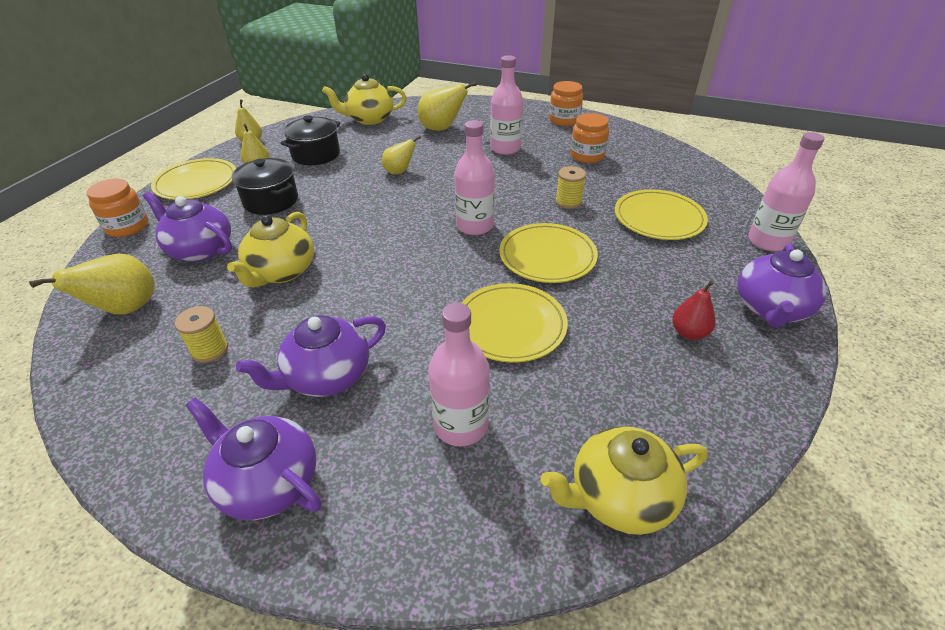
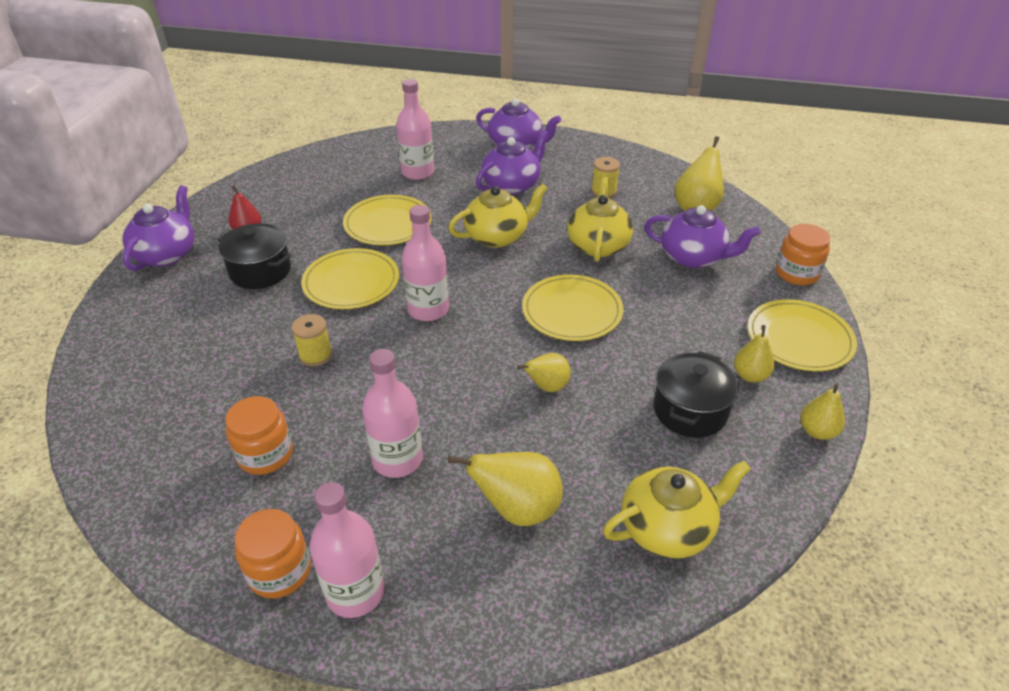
camera: 170 degrees right, 0 degrees up
(271, 201) = (679, 320): black pot -> black pot (260, 271)
(619, 497) = (330, 156): yellow teapot -> yellow teapot (497, 236)
(659, 218) = (213, 340): yellow plate -> yellow plate (572, 311)
(768, 241) = (109, 321): pink bottle -> pink bottle (355, 592)

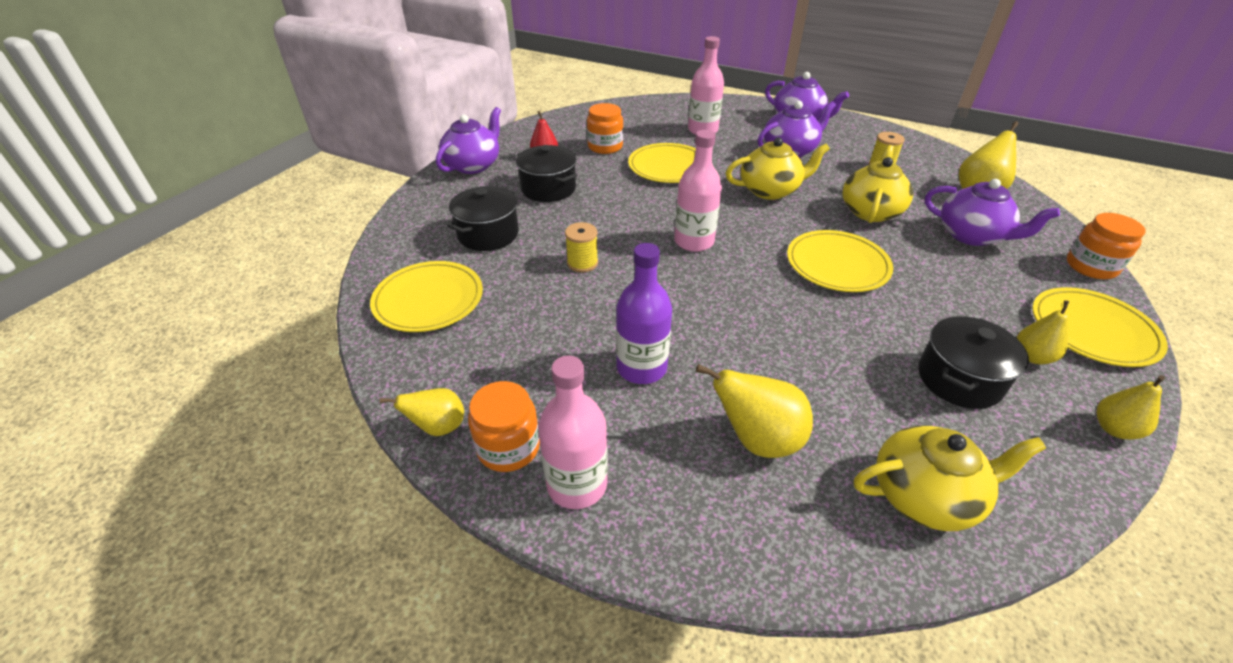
camera: 15 degrees right, 0 degrees up
(204, 339) = (488, 234): none -> black pot
(265, 454) = (519, 339): orange jar -> orange jar (605, 147)
(351, 282) = (626, 209): yellow plate -> yellow plate (428, 300)
(397, 459) = (641, 368): pink bottle -> purple bottle
(547, 387) = (803, 328): yellow pear -> yellow pear (438, 427)

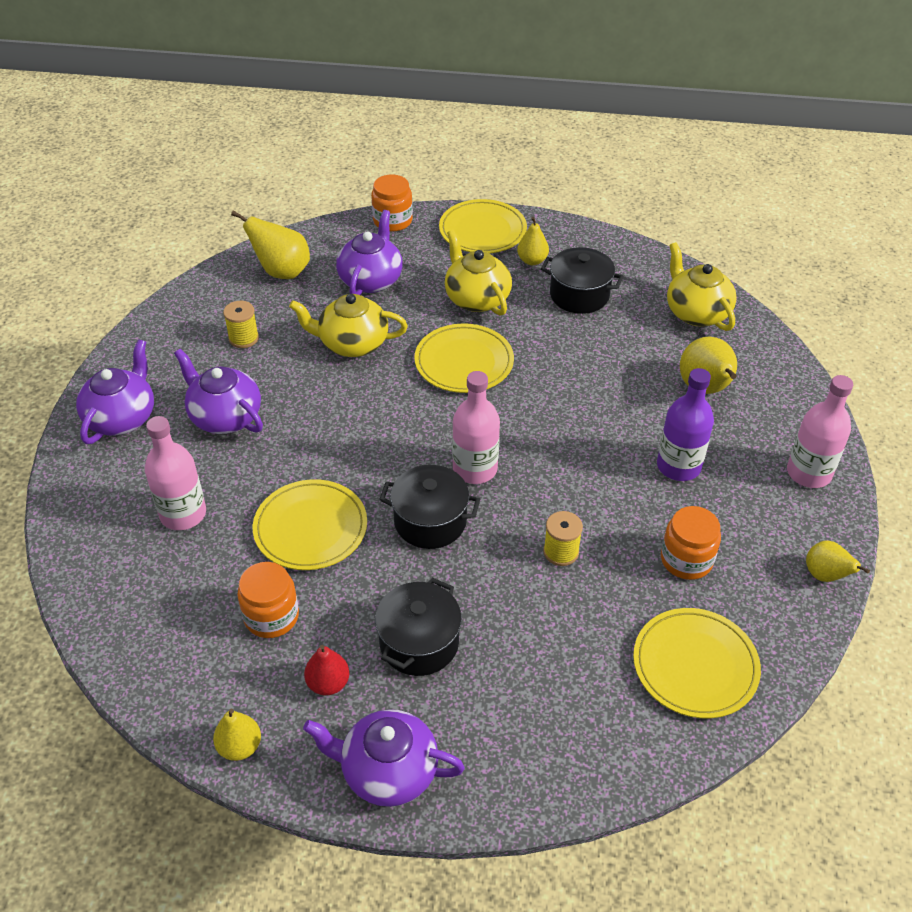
camera: 110 degrees left, 5 degrees up
(488, 234) = (553, 665): black pot -> black pot (430, 521)
(508, 447) = (809, 522): orange jar -> orange jar (686, 560)
(770, 190) = (337, 423): yellow teapot -> yellow teapot (476, 298)
(1114, 429) = (585, 235): yellow pear -> yellow pear (240, 746)

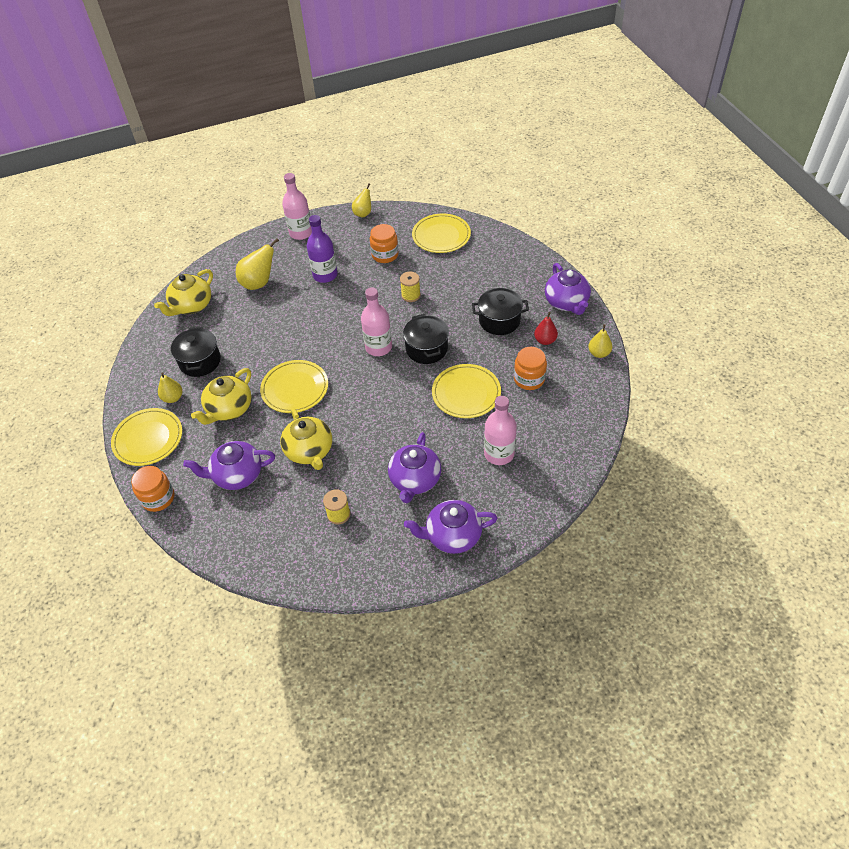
camera: 115 degrees left, 5 degrees up
(282, 272) = (254, 534): yellow pear -> none

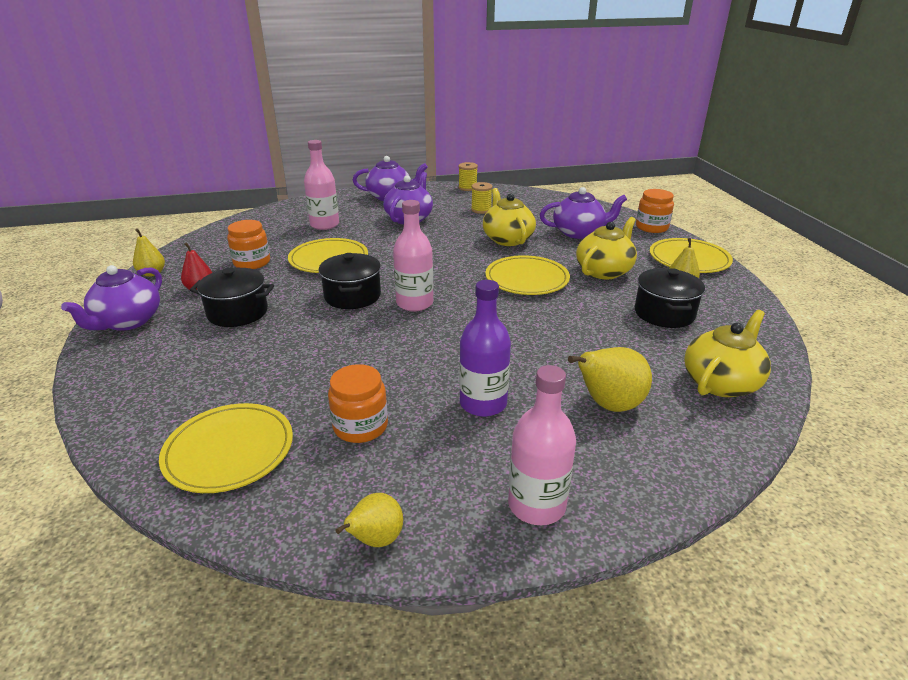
camera: 175 degrees left, 20 degrees down
(411, 295) = (344, 355): yellow spool -> yellow spool (467, 188)
(566, 302) = (127, 321): purple teapot -> purple teapot turned 150 degrees counterclockwise

